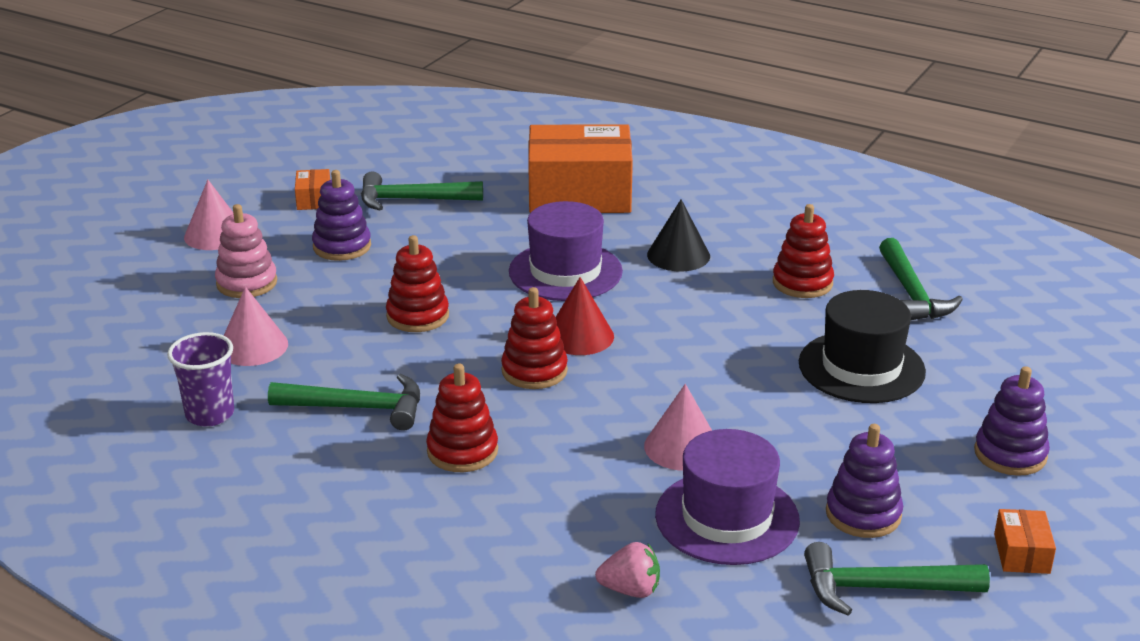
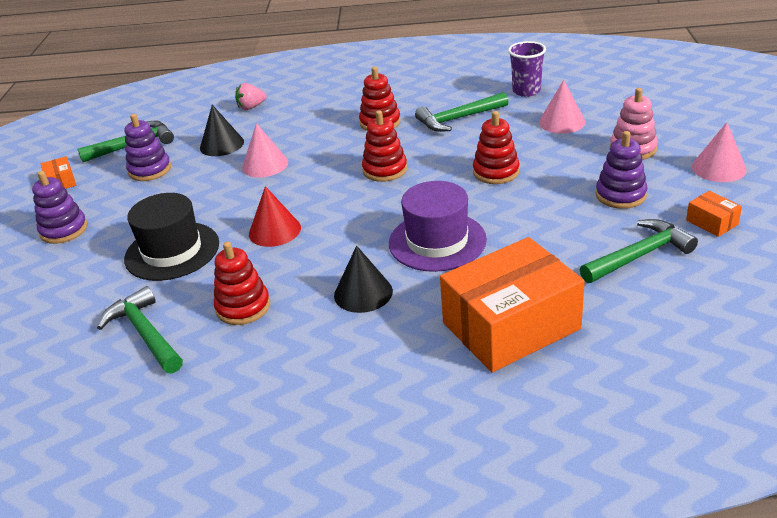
camera: 155 degrees right, 5 degrees up
(579, 336) = (378, 200): red cone -> red cone (274, 230)
(727, 517) = (222, 144): purple hat -> black cone

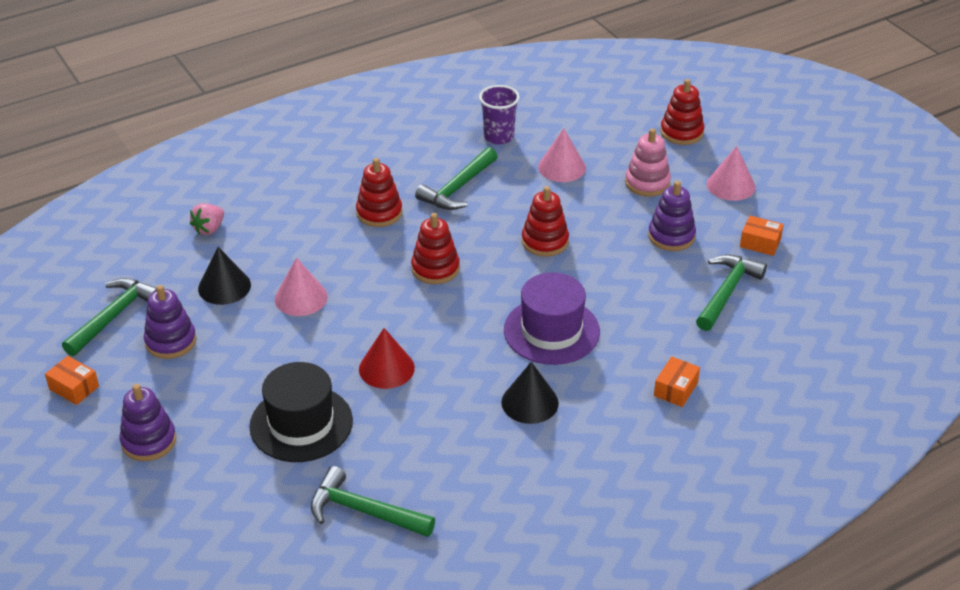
camera: 35 degrees left, 5 degrees up
(243, 307) = (433, 453): red stacking toy -> red stacking toy (681, 132)
(511, 326) = (675, 389): orange box -> orange box, size x0.40

